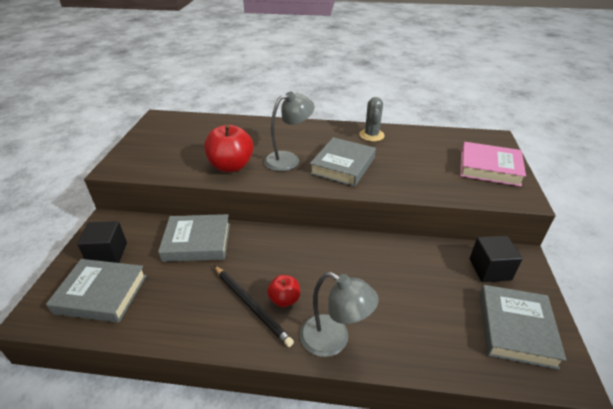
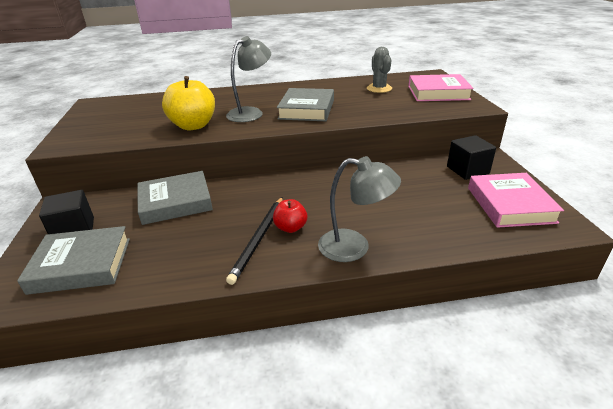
camera: 15 degrees left, 5 degrees down
(231, 166) = (193, 126): red apple -> yellow apple
(251, 305) = (258, 239): black pencil -> black pencil turned 75 degrees clockwise
(371, 135) = (322, 87): grey cactus -> grey cactus (379, 88)
(516, 329) = (510, 205): grey book -> pink book

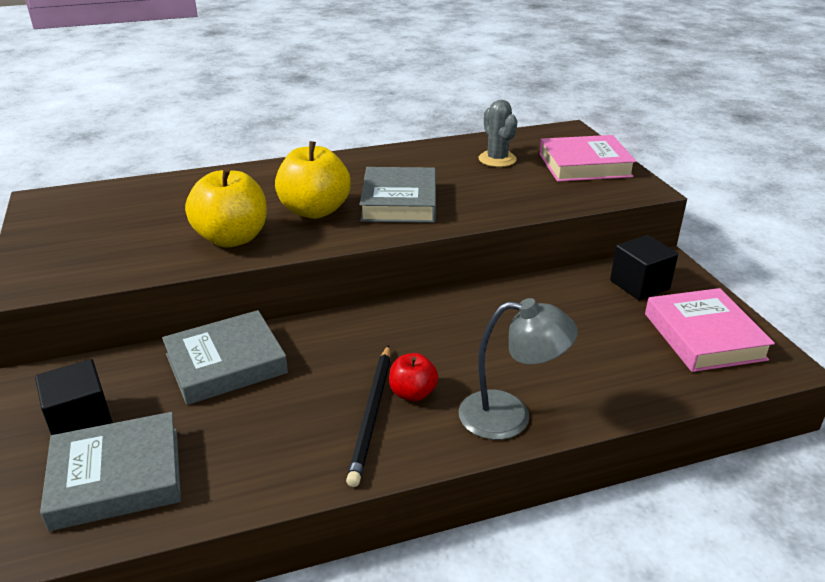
camera: 10 degrees left, 0 degrees up
(251, 113) = (315, 211): grey lamp -> yellow apple

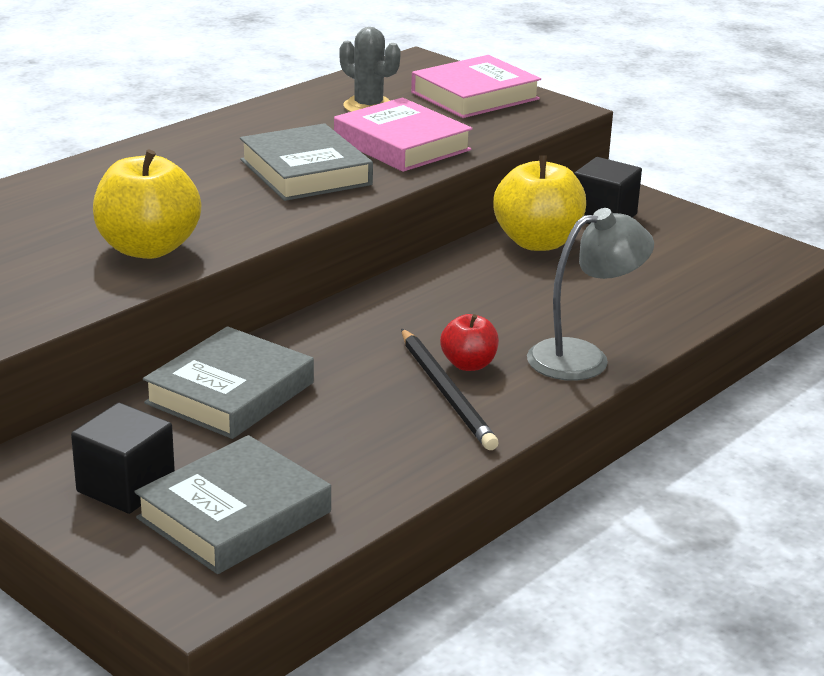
camera: 30 degrees left, 5 degrees down
(315, 211) = (213, 201): yellow apple -> yellow apple (537, 242)
(704, 336) = (702, 248): pink book -> pink book (402, 144)

